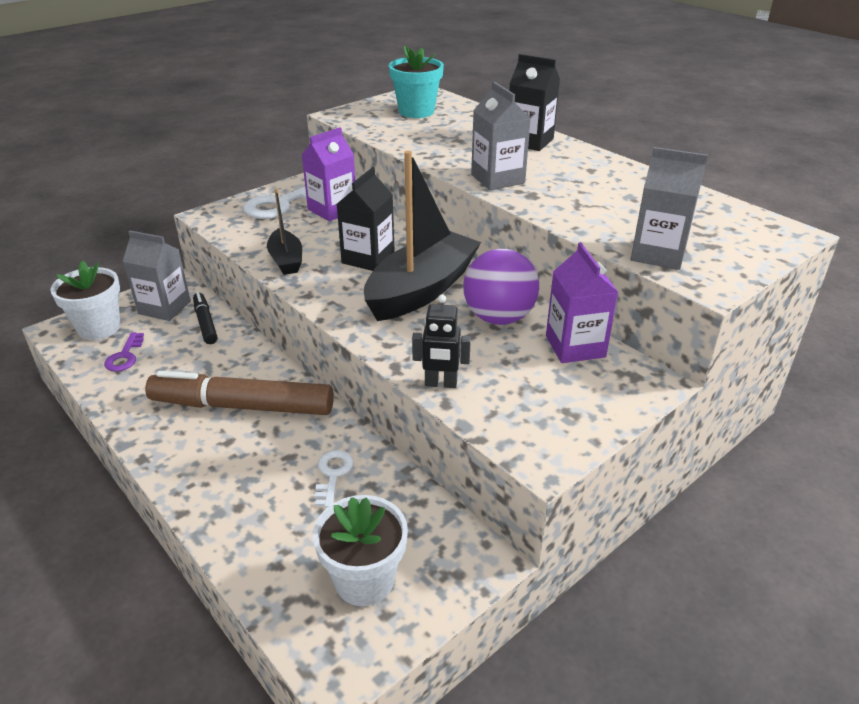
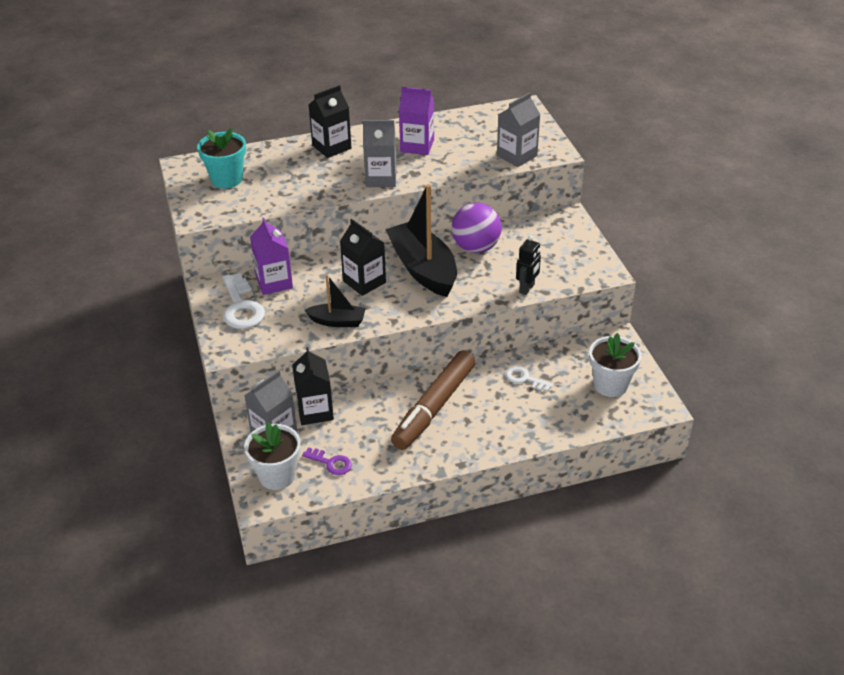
camera: 65 degrees left, 5 degrees up
(205, 323) = (315, 411): black marker -> black carton
(575, 346) = (522, 229): purple carton -> purple carton (417, 146)

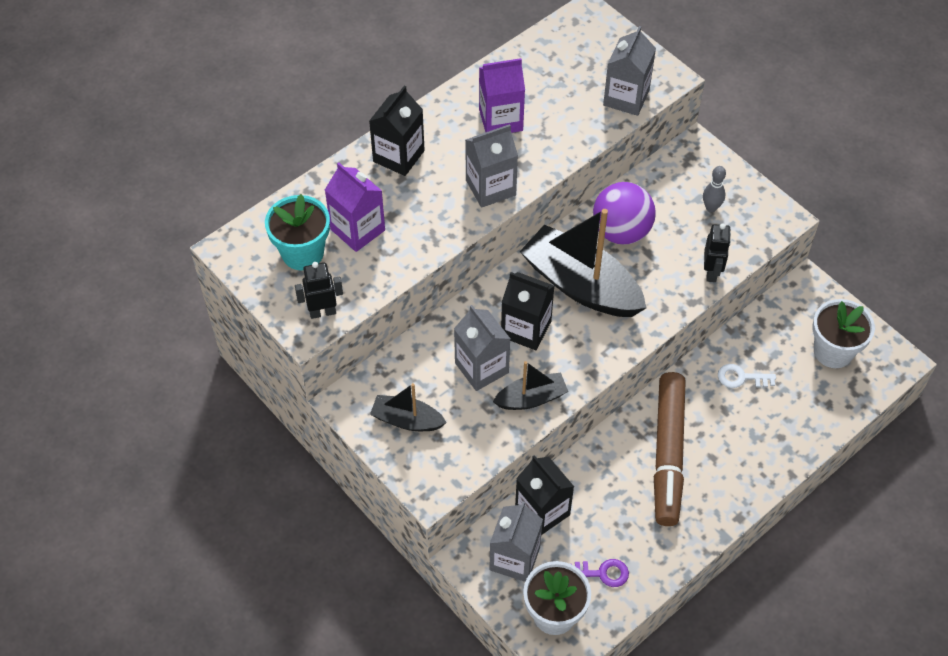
camera: 25 degrees left, 15 degrees up
(213, 212) = (322, 312): none -> black robot
(241, 307) = (407, 420): white key -> black boat
(274, 282) = (421, 368): purple carton -> purple carton (357, 230)
(316, 294) = (481, 368): none -> grey carton
(554, 252) = (711, 208): none -> grey bowling pin

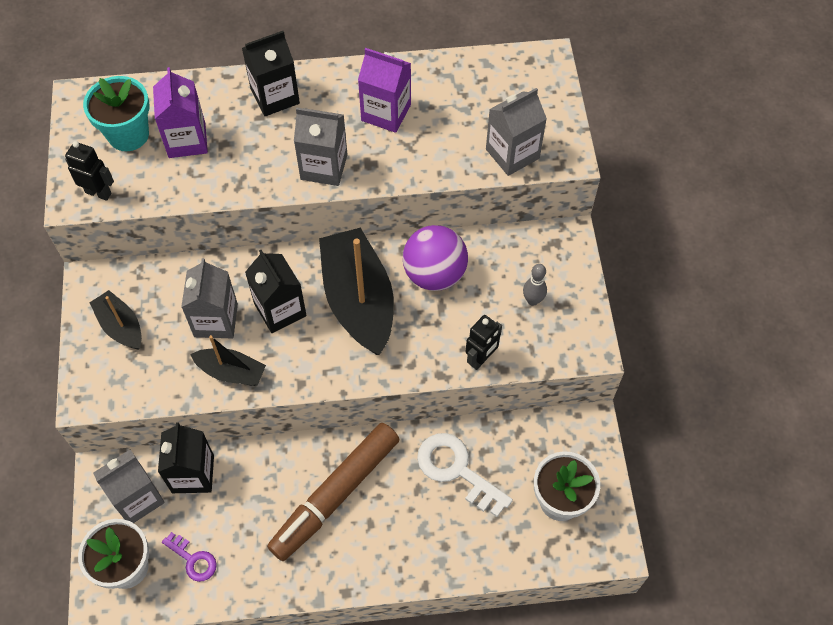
camera: 35 degrees right, 5 degrees up
(741, 378) = (456, 470): white key -> white key, size x1.75

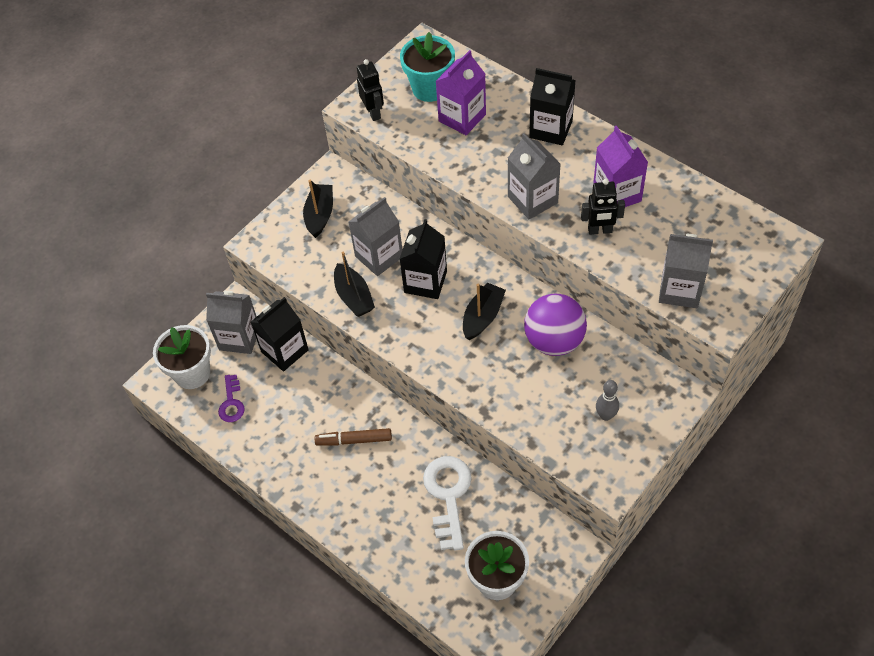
camera: 50 degrees right, 5 degrees down
(335, 495) = (354, 440): brown marker -> brown marker, size x0.50
(359, 300) = (483, 317): black boat -> black boat, size x0.52
(481, 359) = (523, 424): black robot -> black robot (600, 230)

